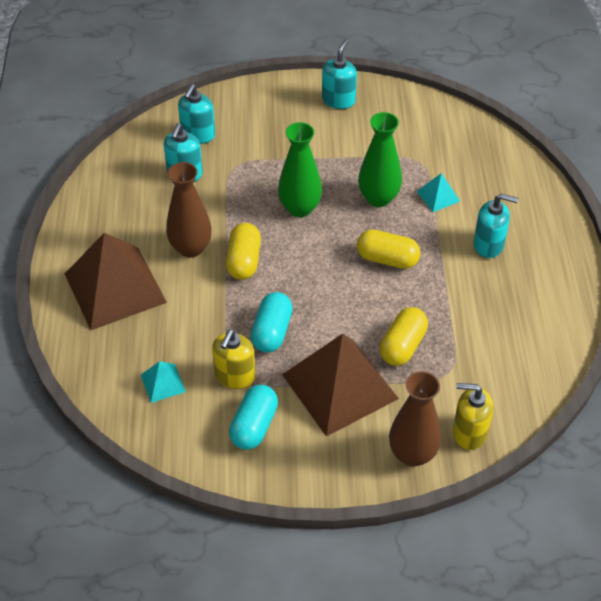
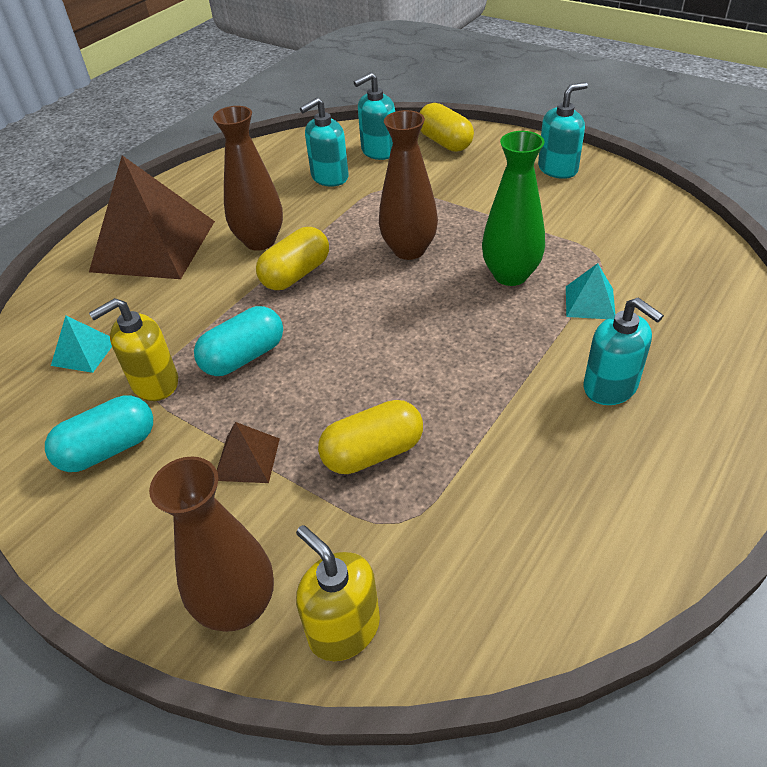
camera: 40 degrees right, 5 degrees down
(300, 208) = (409, 250): green vase -> brown vase
(339, 386) = (247, 459): brown pyramid -> brown pyramid, size x0.43
(387, 259) = (456, 343): yellow capsule -> yellow capsule (445, 142)

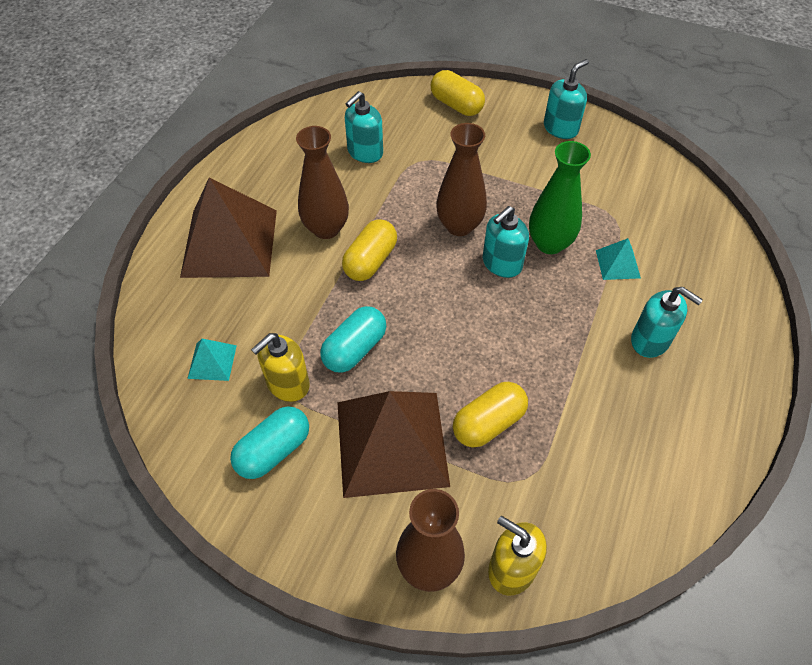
camera: 15 degrees left, 10 degrees up
(247, 459) = (391, 443): brown pyramid -> brown pyramid, size x2.33
(378, 151) = (400, 119): turquoise soap dispenser -> turquoise soap dispenser (501, 263)

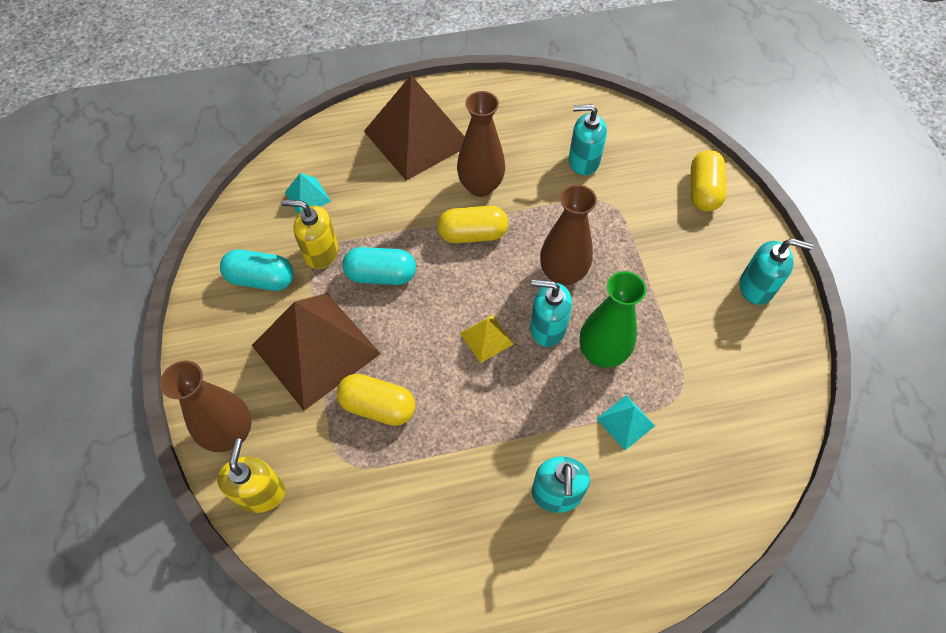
camera: 55 degrees right, 5 degrees up
(480, 308) = (486, 338): none -> yellow pyramid

